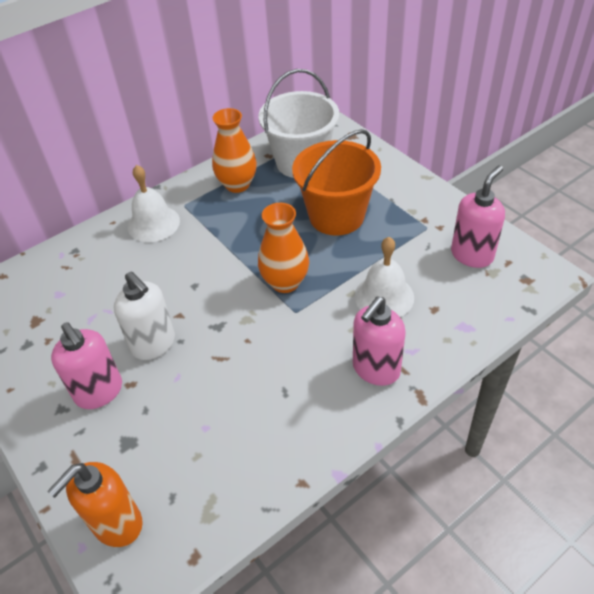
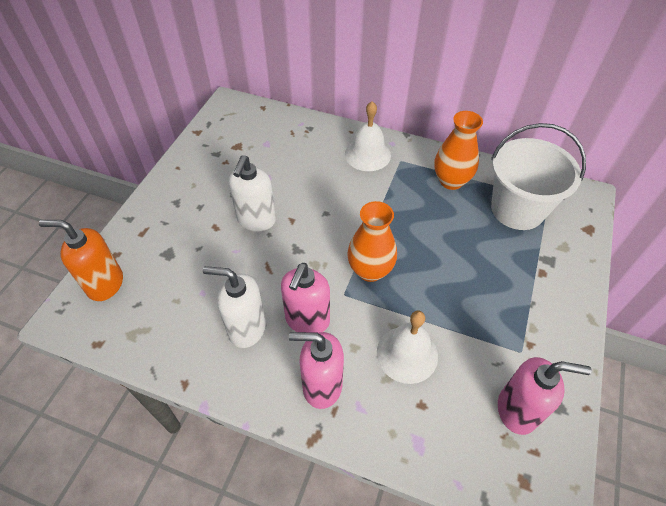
camera: 55 degrees right, 5 degrees up
(99, 392) = (199, 214): pink soap dispenser -> pink soap dispenser (307, 320)
(277, 404) = (246, 328): none -> white soap dispenser
(336, 216) = (474, 269): orange bucket -> none

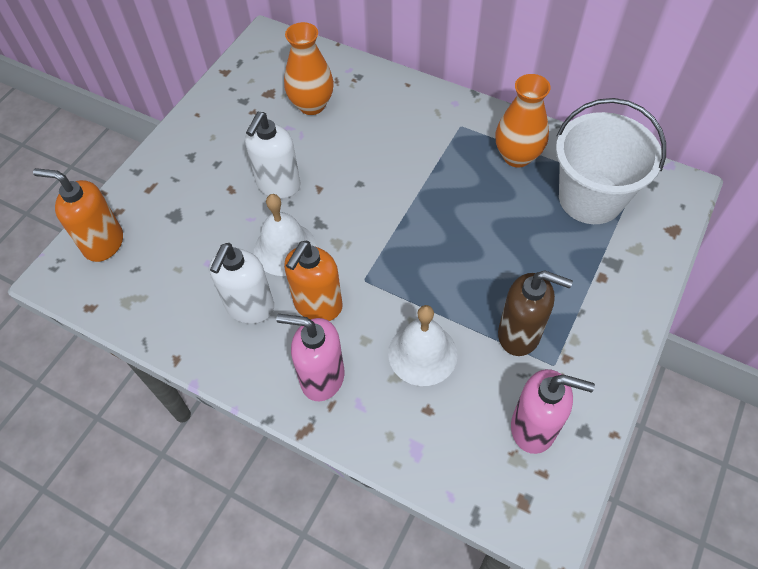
camera: 10 degrees right, 5 degrees up
(246, 328) = (250, 307): white soap dispenser -> white soap dispenser turned 90 degrees counterclockwise
(307, 320) = (317, 305): pink soap dispenser -> orange soap dispenser
(367, 154) = (422, 115): white bell -> white bell (285, 249)
(370, 270) = (399, 256): orange vase -> orange vase (312, 105)
(486, 328) = (519, 334): none -> brown soap dispenser

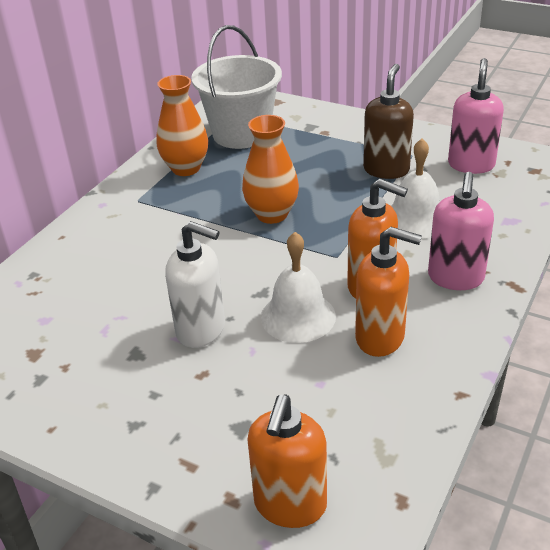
camera: 90 degrees left, 20 degrees down
(250, 307) = (380, 338): white soap dispenser -> orange soap dispenser
(312, 105) = (71, 311): orange vase -> orange vase (272, 214)

